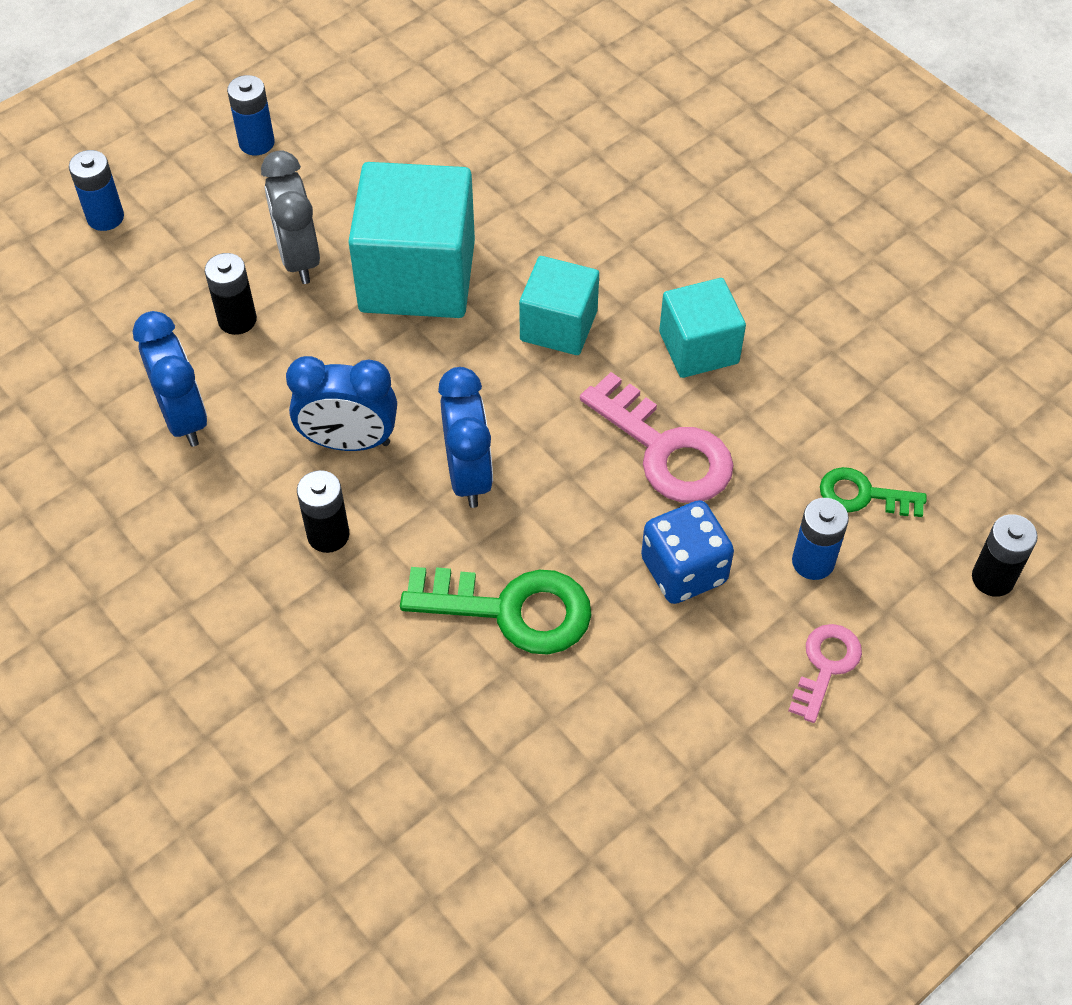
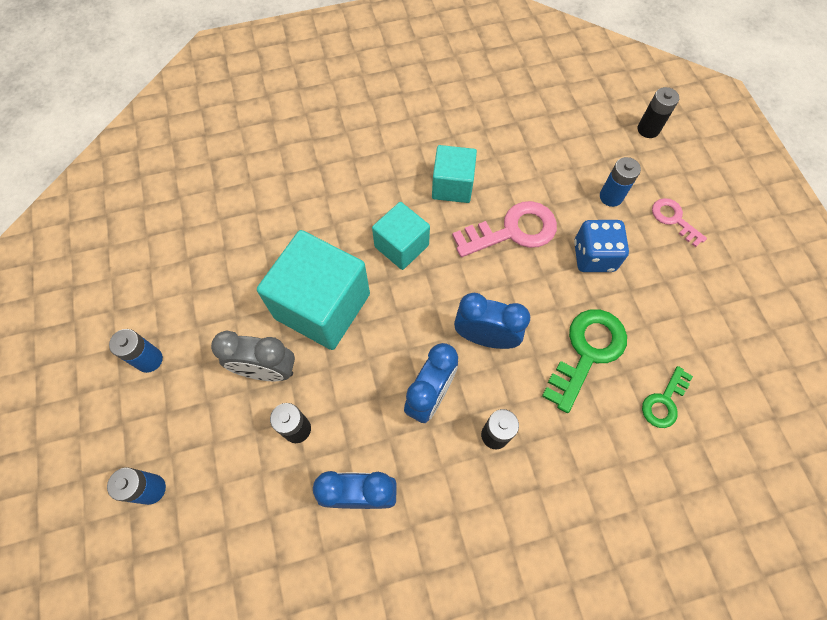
camera: 65 degrees left, 10 degrees up
(863, 495) = (579, 157): green key -> green key (664, 402)

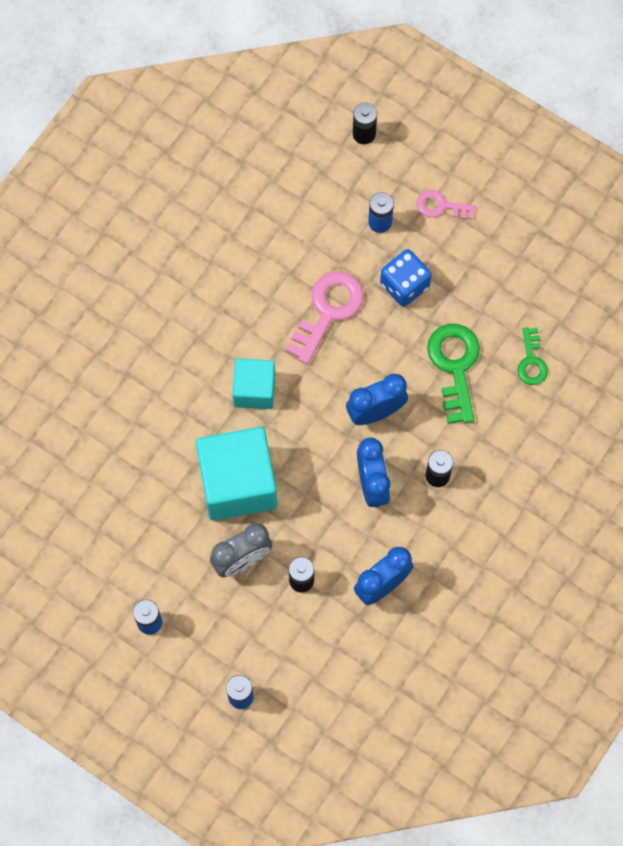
camera: 40 degrees left, 5 degrees up
(452, 186) = (249, 308): turquoise cube -> none

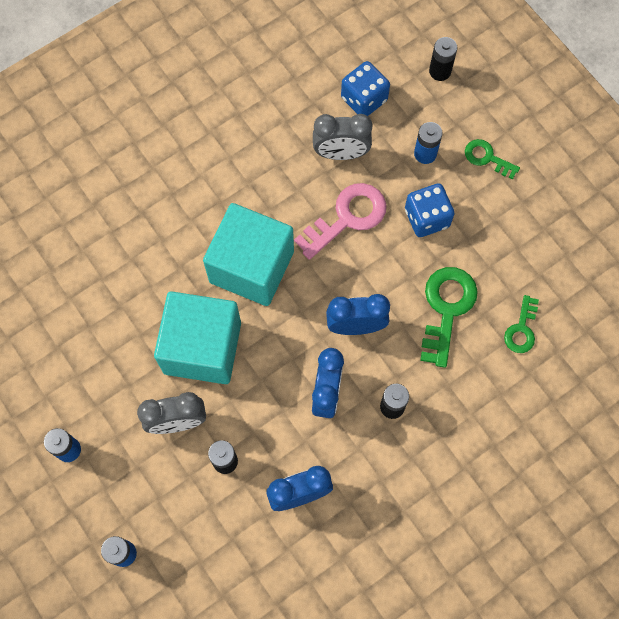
camera: 20 degrees right, 0 degrees up
(254, 390) = (251, 267): turquoise cube -> turquoise cube, size x1.72
(298, 249) = (341, 153): none -> grey clock
(300, 187) = (364, 99): none -> blue dice
(441, 206) = (487, 158): pink key -> green key

